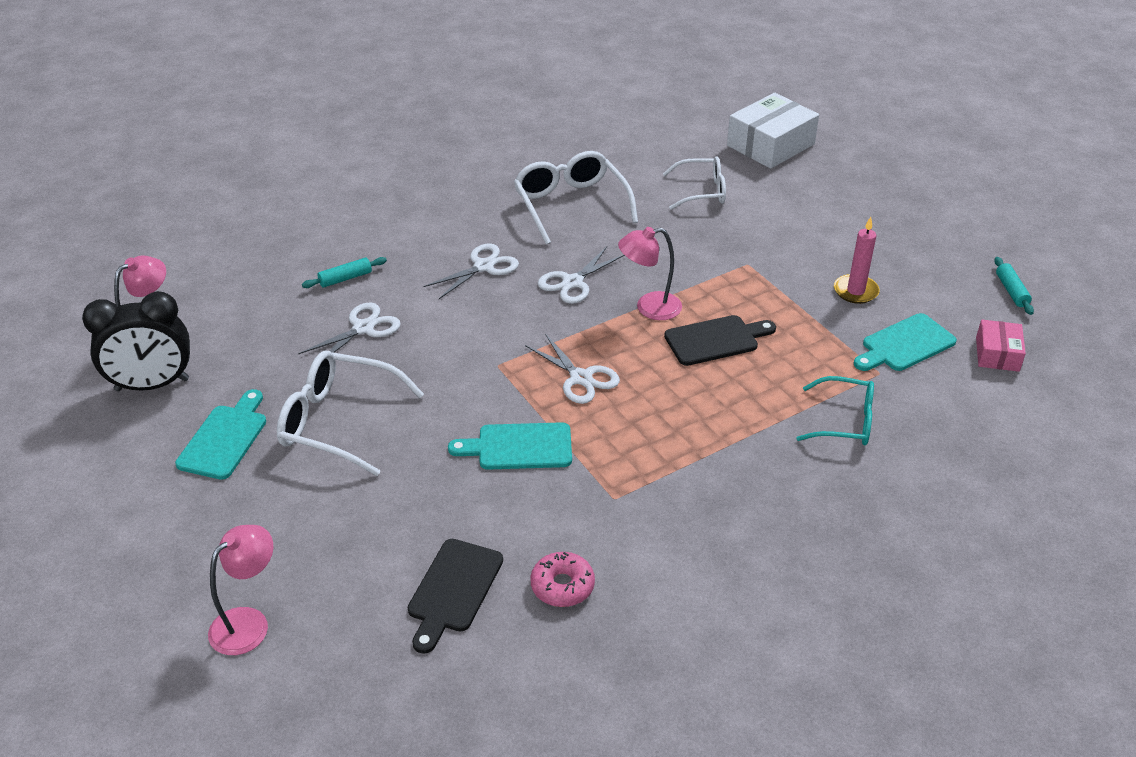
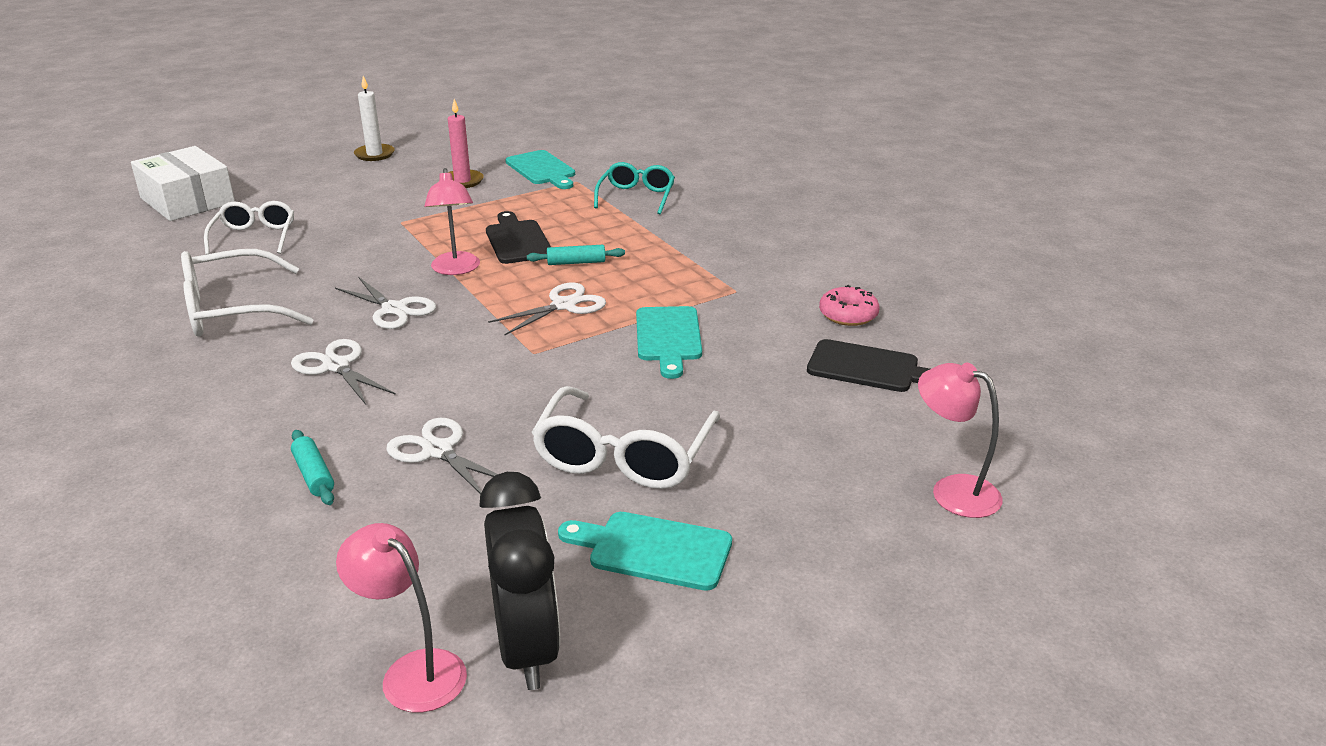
camera: 90 degrees left, 10 degrees down
(911, 226) = (374, 154): none -> white candle
(997, 354) = (560, 142): pink box -> none
(1011, 291) = (482, 131): turquoise rolling pin -> turquoise rolling pin (576, 262)

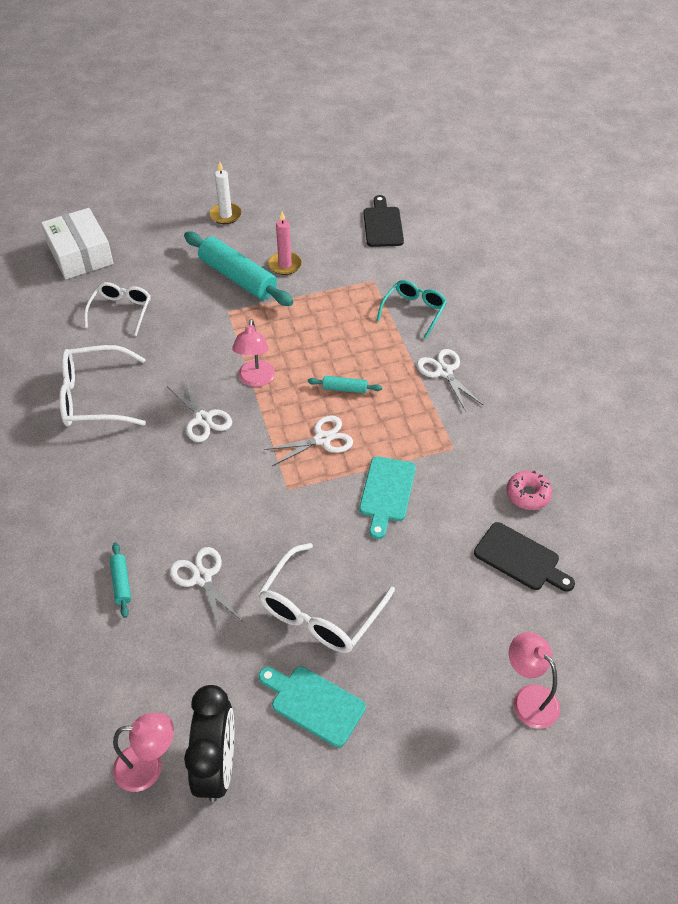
camera: 15 degrees right, 20 degrees up
(336, 366) = (153, 475): white scissors -> white scissors (444, 371)
(405, 196) = (238, 277): none -> turquoise rolling pin
(412, 671) = (149, 767): pink lamp -> pink lamp turned 120 degrees clockwise
(517, 240) = (308, 352): black cutting board -> black cutting board (383, 225)
(542, 170) = (350, 260): turquoise cutting board -> none

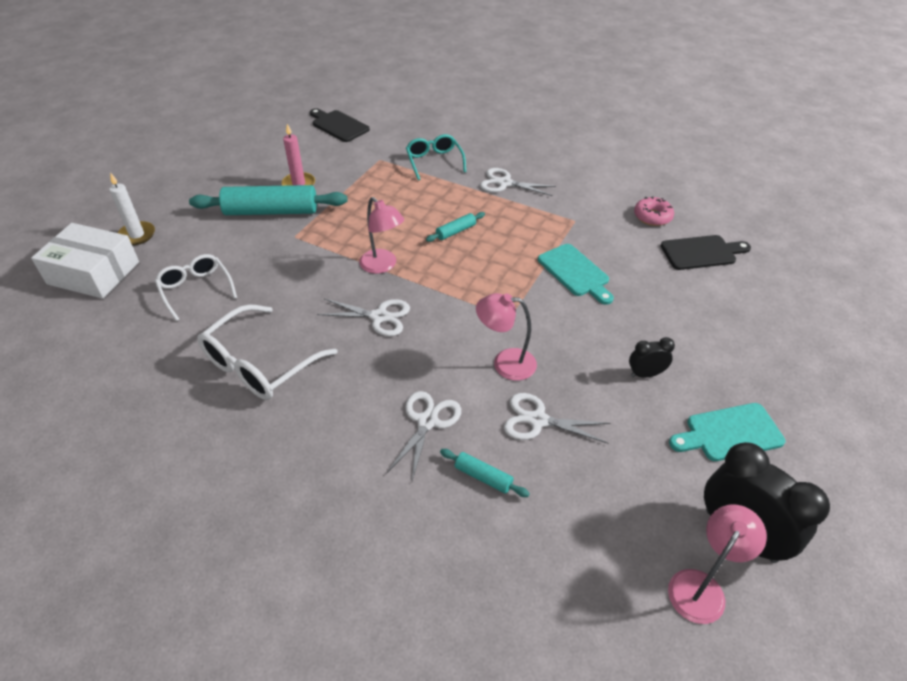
camera: 45 degrees left, 5 degrees down
(225, 215) = (201, 178): white candle -> white candle (137, 235)
(320, 611) = (645, 374): white glasses -> black clock
(322, 439) = (487, 270): white scissors -> white scissors (427, 421)
(529, 698) = (821, 322): pink lamp -> pink lamp (505, 363)

